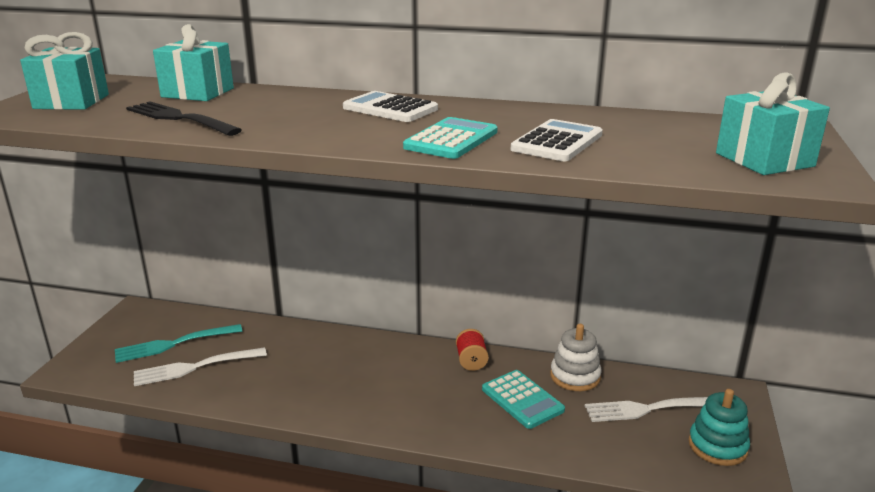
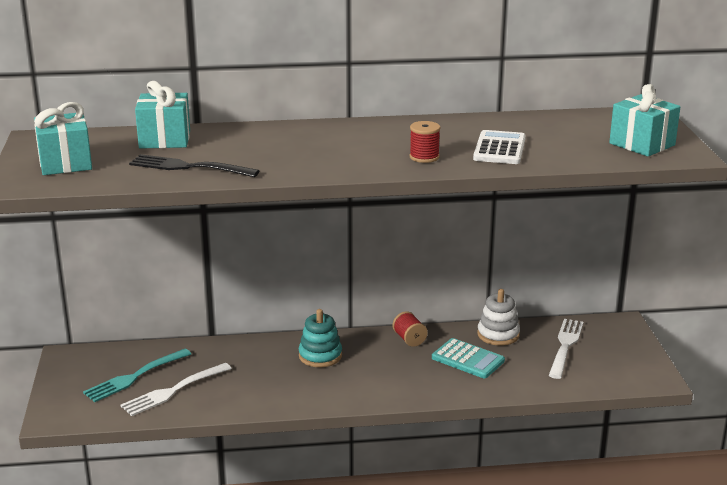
camera: 20 degrees left, 0 degrees up
(390, 108) = (347, 135): white calculator -> none
(451, 140) = (424, 157): turquoise calculator -> red spool
(649, 409) = (565, 346): white fork -> white fork turned 135 degrees clockwise
(717, 446) = (624, 361): turquoise stacking toy -> turquoise stacking toy (320, 356)

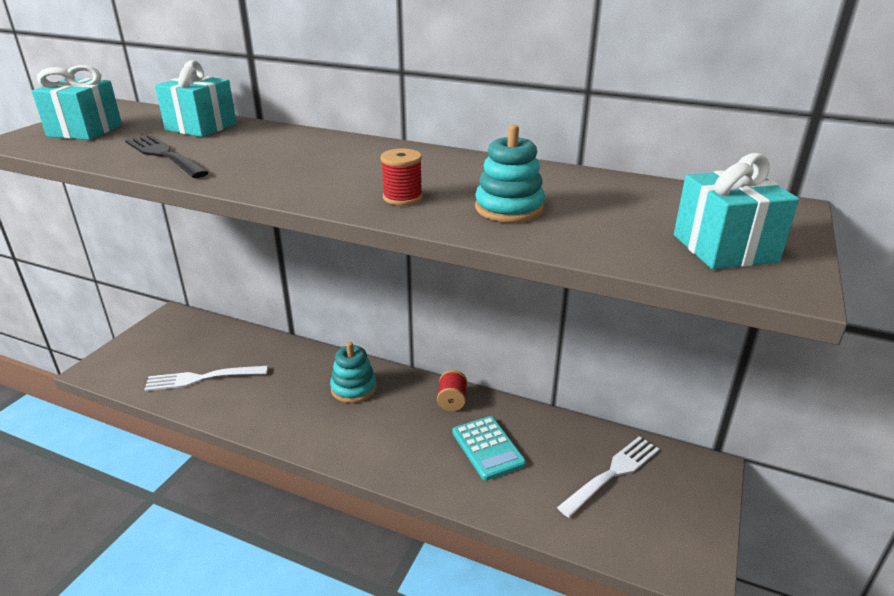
camera: 30 degrees right, 5 degrees up
(135, 376) = (192, 353): turquoise fork -> none
(498, 334) = (547, 429): white stacking toy -> none
(499, 149) = (509, 208): white calculator -> turquoise stacking toy

